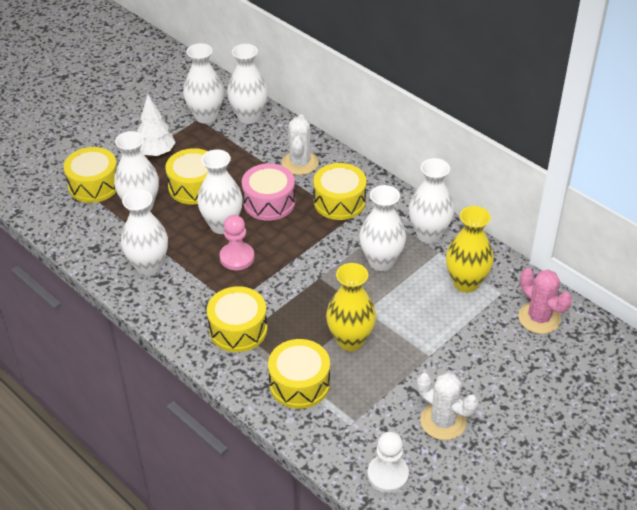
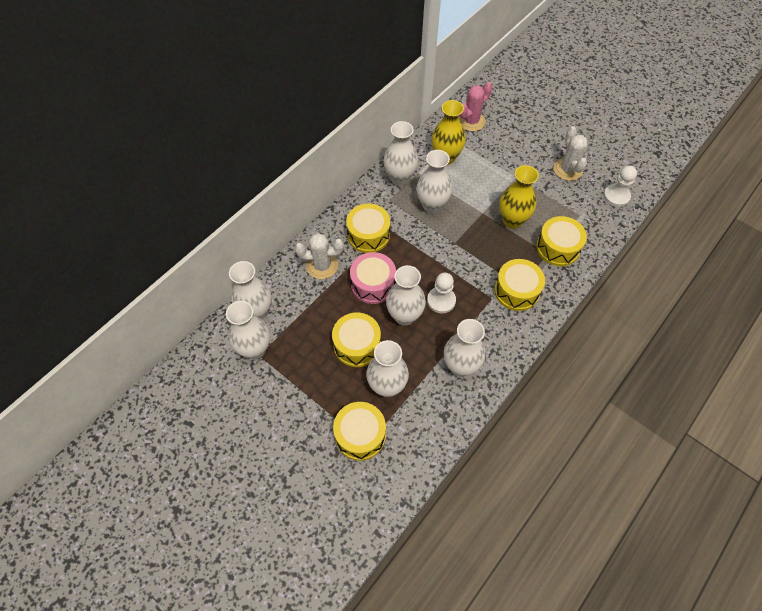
camera: 95 degrees left, 15 degrees up
(156, 153) = (310, 385): white tree -> none
(237, 257) = (441, 300): pink pawn -> white pawn
(443, 421) = (568, 169): white cactus -> white cactus turned 45 degrees counterclockwise

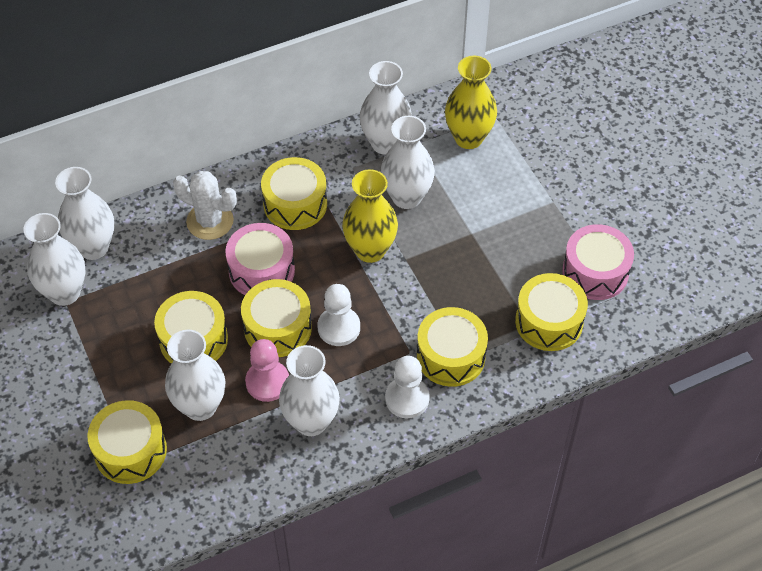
camera: 25 degrees right, 5 degrees down
(404, 316) = (277, 328): white vase -> yellow drum
(419, 353) = (267, 382): none -> pink pawn
(471, 121) = (538, 100): pink cactus -> none
(512, 220) = (507, 260): yellow vase -> yellow vase (370, 250)
(564, 209) = (595, 272): none -> pink drum
(568, 169) = (638, 219): white cactus -> none
(616, 196) = (686, 284): white pawn -> white pawn (407, 398)

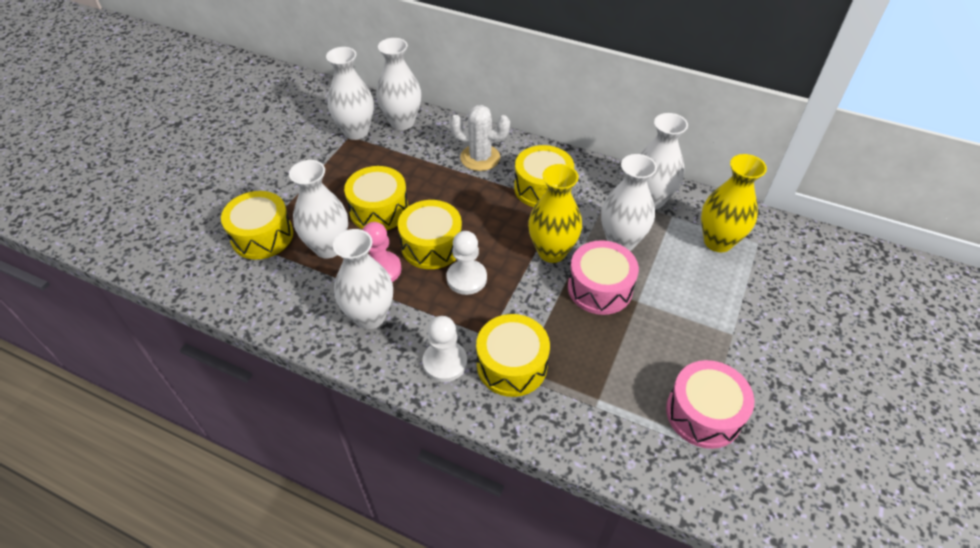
camera: 50 degrees right, 5 degrees down
(210, 221) = (480, 158): white cactus -> white cactus turned 60 degrees counterclockwise
(261, 271) = (469, 207): pink drum -> pink drum (600, 288)
(549, 322) = (616, 412): yellow drum -> none

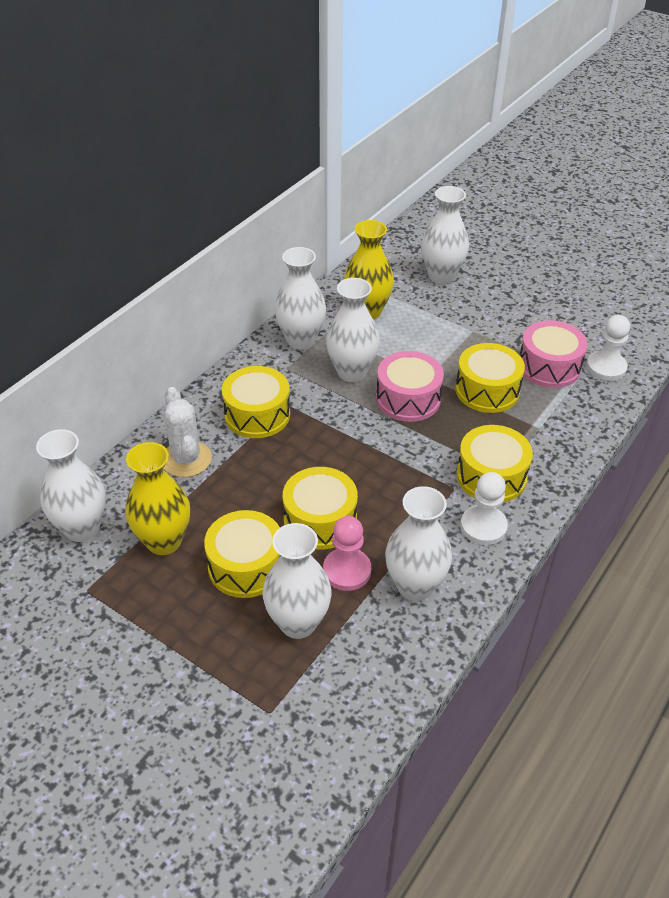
camera: 80 degrees left, 5 degrees down
(262, 236) = (257, 700): yellow drum -> yellow drum (487, 390)
(356, 132) = (79, 582): white vase -> white vase (441, 276)
(466, 278) = (376, 496): white pawn -> white pawn (606, 367)
(480, 158) = (186, 459): white cactus -> white cactus turned 45 degrees counterclockwise
(552, 251) = (353, 423): yellow vase -> yellow vase (164, 541)

